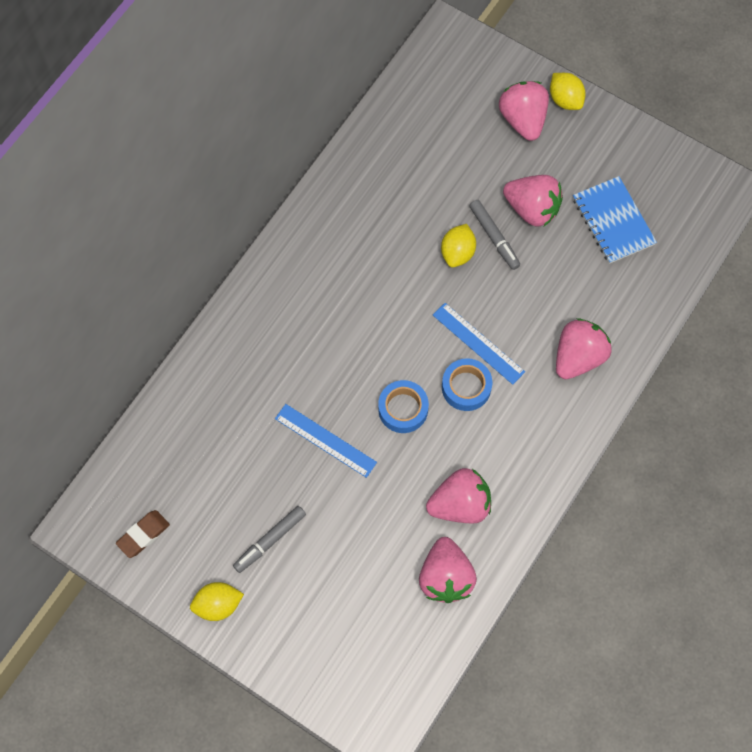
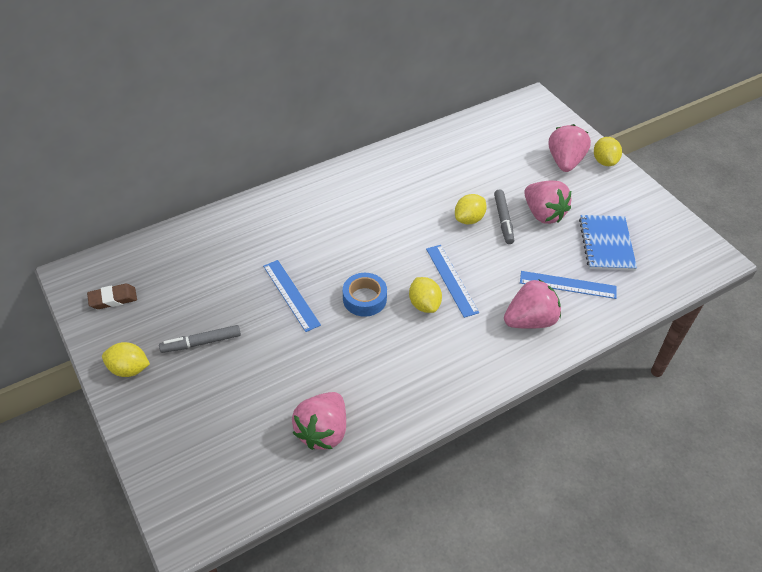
camera: 25 degrees right, 20 degrees down
(460, 504) = (369, 383): pink strawberry -> none
(466, 387) = (424, 304): blue tape -> yellow lemon
(596, 294) = (567, 285): none -> blue ruler

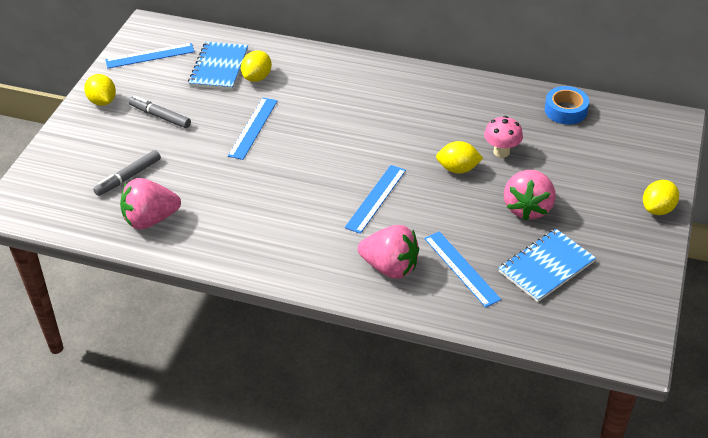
camera: 50 degrees right, 5 degrees down
(113, 299) = (150, 56): brown eraser -> blue ruler
(190, 267) = (219, 67): none -> blue notebook
(364, 299) = (296, 165): blue tape -> blue tape (565, 110)
(424, 304) = (330, 199): yellow lemon -> yellow lemon (257, 77)
(476, 188) = (501, 152): none -> pink mushroom
(503, 220) = (485, 189): grey marker -> grey marker (128, 177)
(565, 162) = (617, 185): pink strawberry -> none

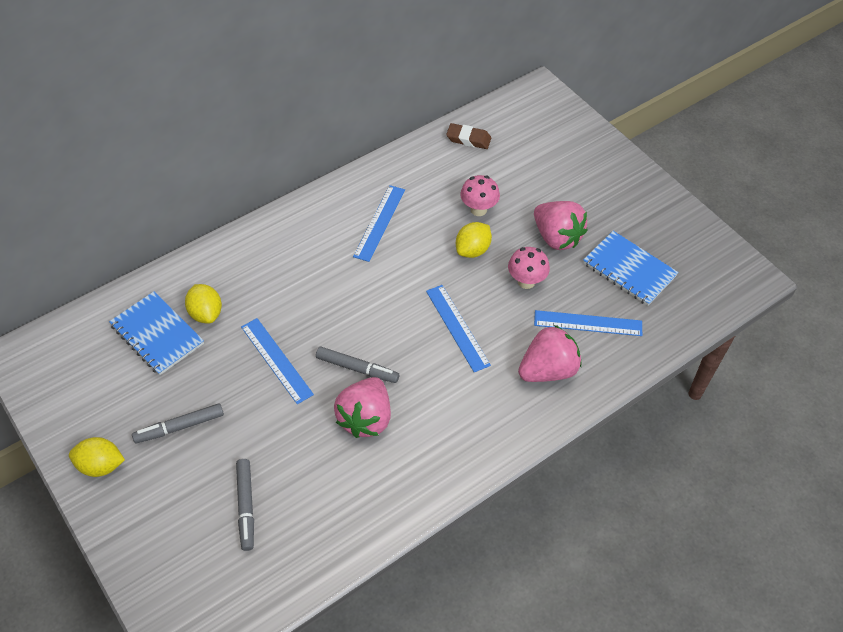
camera: 55 degrees left, 10 degrees up
(150, 56) = (71, 381): blue ruler -> blue ruler (379, 222)
(150, 219) = (327, 521): pink strawberry -> pink strawberry (365, 418)
(285, 168) = (357, 368): none -> grey marker
(462, 213) = (526, 281): none -> pink mushroom
(546, 267) = (629, 270): blue notebook -> blue notebook turned 45 degrees counterclockwise
(565, 110) = (468, 139): blue tape -> brown eraser
(657, 209) = (623, 165): yellow lemon -> none

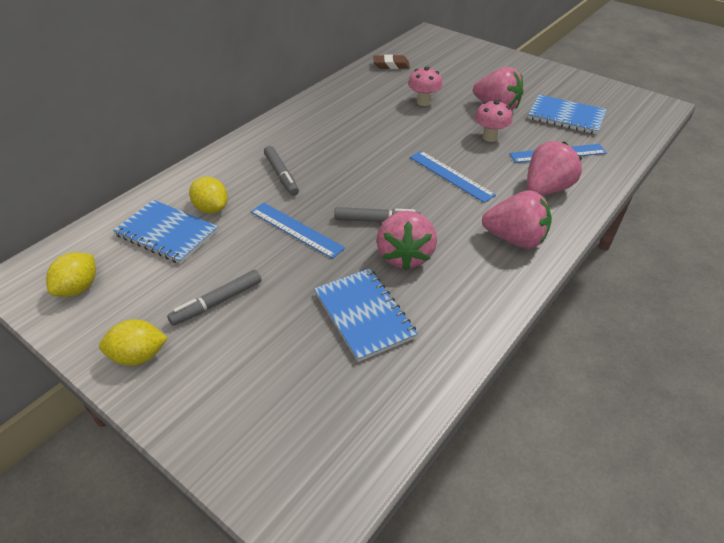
camera: 15 degrees left, 10 degrees down
(246, 506) = (318, 356): grey marker -> grey marker (281, 175)
(301, 475) = (364, 315): none -> blue notebook
(379, 222) = (345, 122): blue ruler -> none
(472, 250) = (433, 126): yellow lemon -> yellow lemon (78, 288)
(481, 426) = (515, 239): none -> pink strawberry

